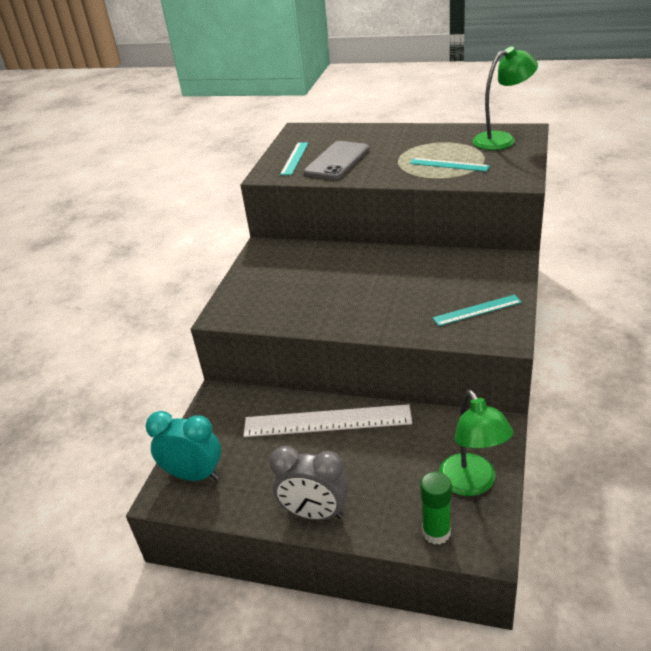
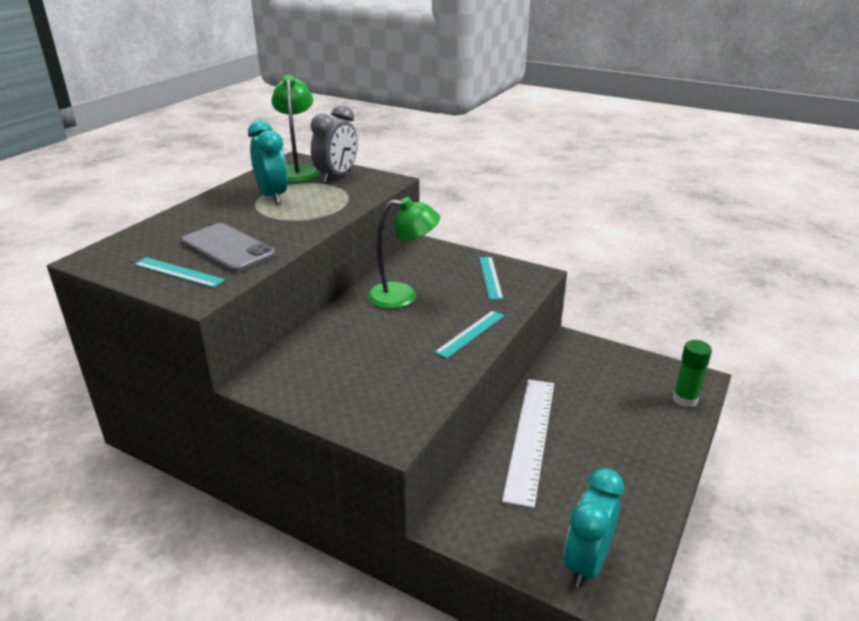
camera: 80 degrees left, 5 degrees down
(314, 513) = (657, 468): grey clock -> grey clock (336, 176)
(438, 146) = (272, 196): none -> turquoise clock
(449, 165) = (320, 199): turquoise ruler -> turquoise ruler (470, 333)
(472, 484) = (634, 369): green lamp -> green lamp (403, 296)

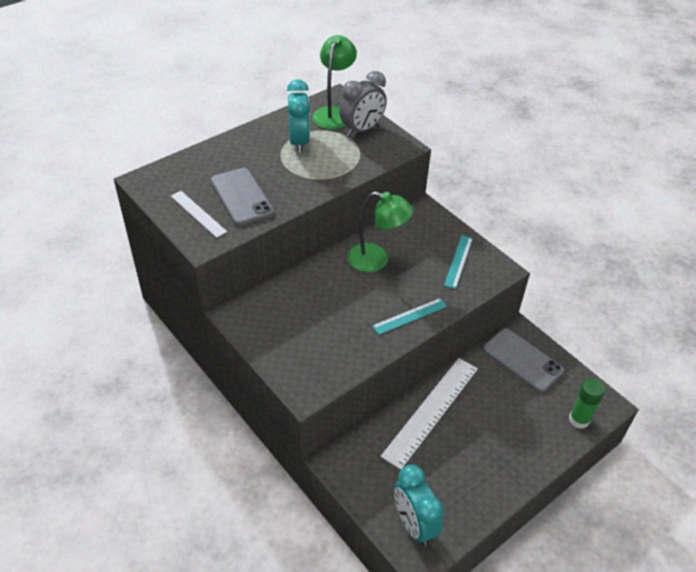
camera: 20 degrees right, 15 degrees up
(179, 272) = (198, 213): turquoise ruler -> white ruler
(586, 563) = (414, 524): turquoise clock -> turquoise clock turned 75 degrees counterclockwise
(593, 364) = (522, 360): none -> grey phone

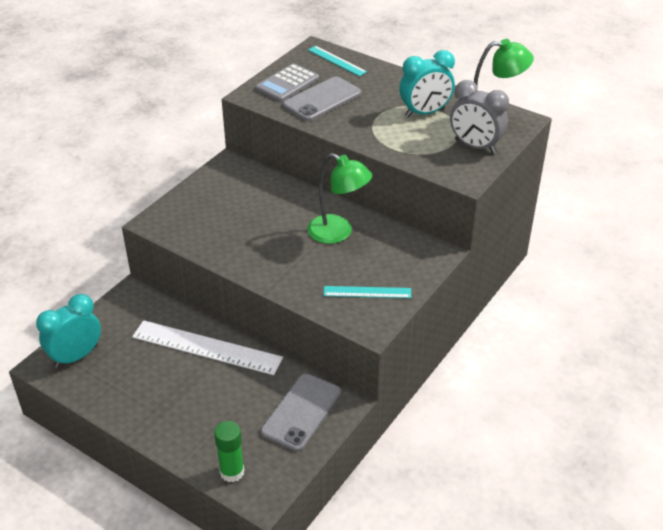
camera: 75 degrees right, 5 degrees down
(198, 213) = (287, 84): white ruler -> grey calculator
(376, 260) = (338, 233): green lamp -> green lamp turned 60 degrees counterclockwise
(410, 316) = (269, 269): turquoise ruler -> turquoise ruler (337, 61)

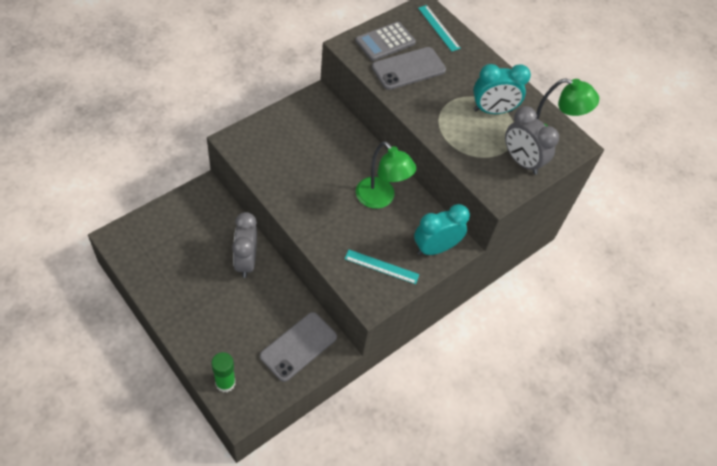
camera: 10 degrees right, 15 degrees up
(76, 356) = (142, 237): turquoise clock -> turquoise clock (435, 248)
(207, 347) = (246, 261): white ruler -> grey clock

